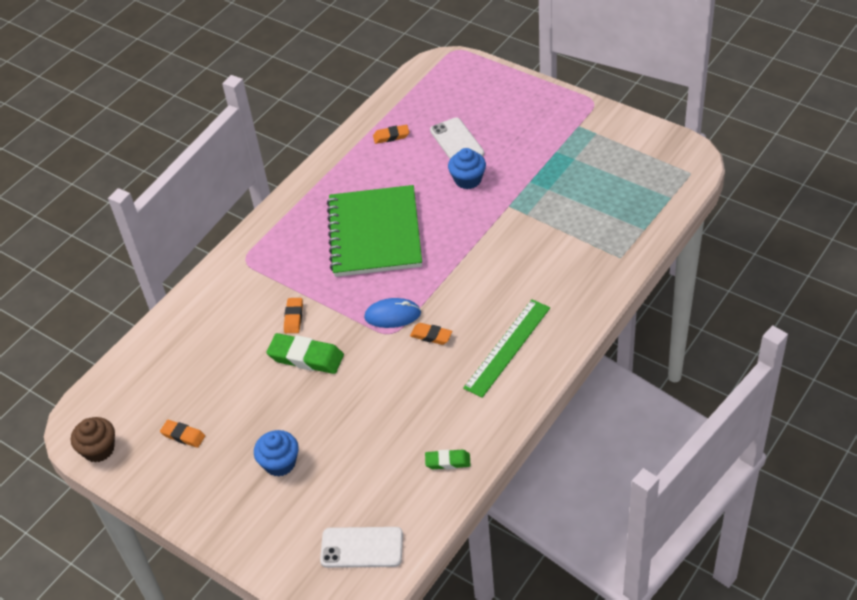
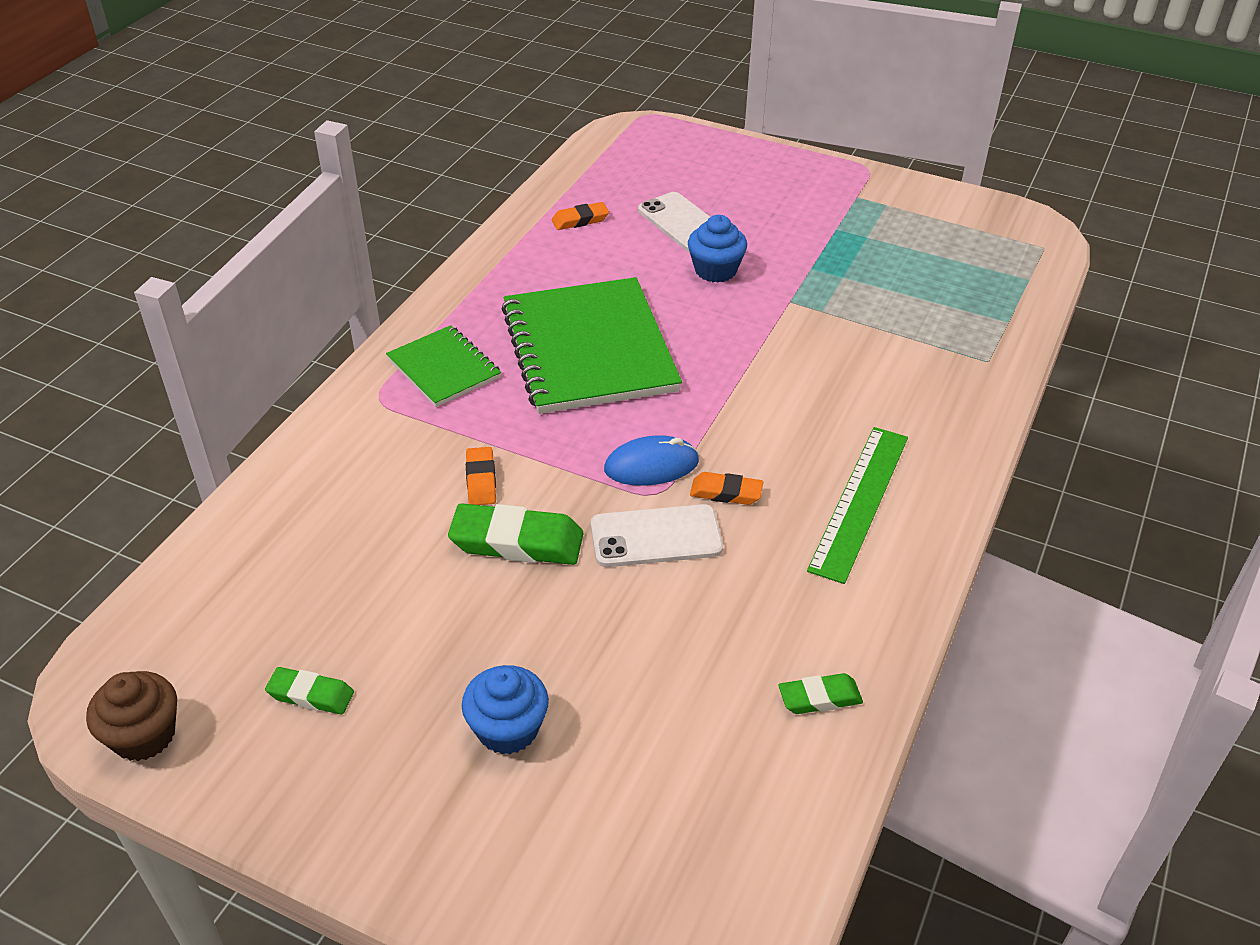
camera: 15 degrees left, 5 degrees down
(183, 435) = (311, 695): orange eraser -> green eraser
(286, 242) = (444, 368): none -> green notebook
(362, 547) = (705, 877): white phone -> white phone (656, 536)

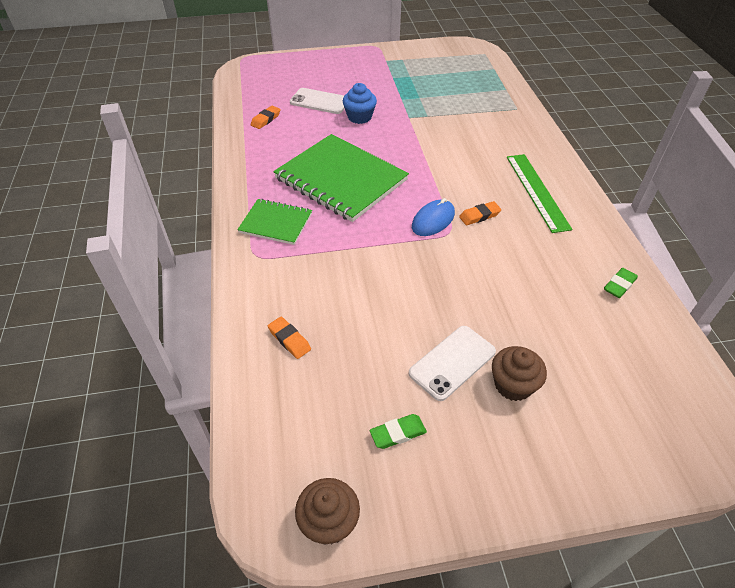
camera: 35 degrees left, 5 degrees up
(481, 480) = (360, 269): orange eraser -> orange eraser (289, 340)
(507, 729) = (513, 385): blue cupcake -> brown cupcake
(517, 542) = (412, 290): green eraser -> none
(656, 536) = (472, 252): white phone -> white phone (452, 362)

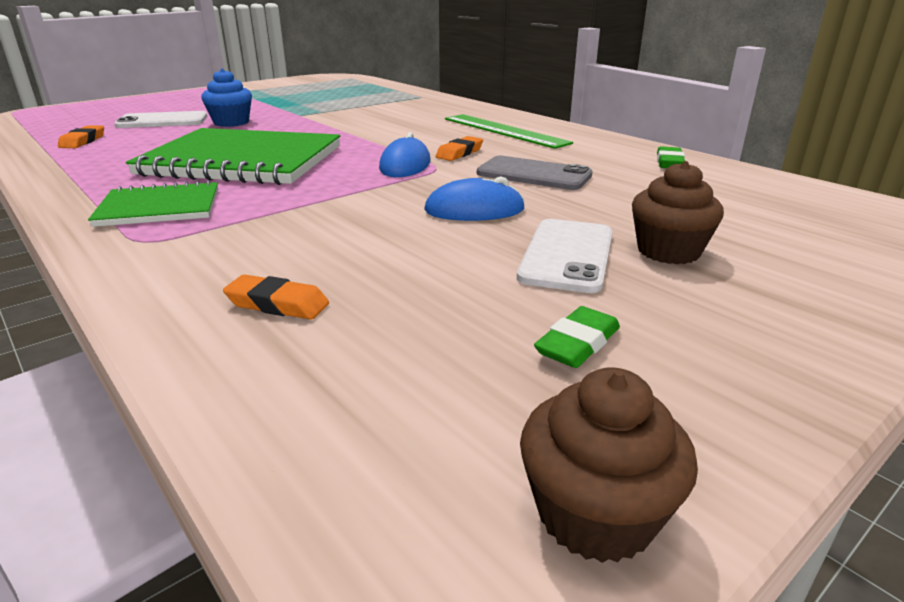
camera: 30 degrees left, 20 degrees down
(437, 293) = (474, 210): none -> blue mouse
(506, 264) = (533, 174): none -> grey phone

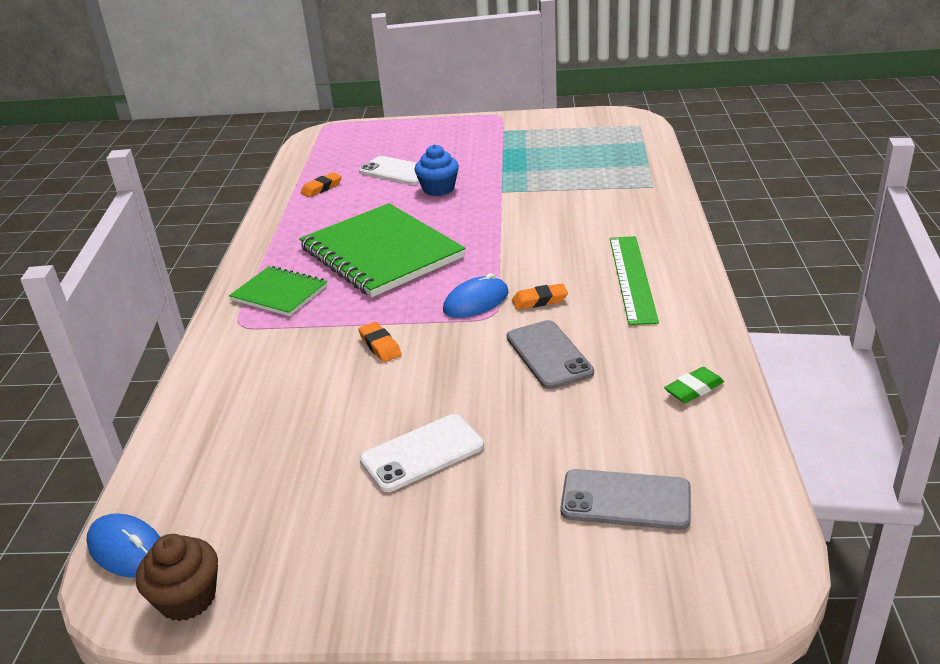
camera: 45 degrees right, 5 degrees up
(277, 304) = (235, 412): orange eraser -> orange eraser (380, 346)
(474, 210) = (440, 379): blue mouse -> blue mouse (127, 549)
(577, 344) = (315, 519): green eraser -> none
(668, 251) = (489, 484): brown cupcake -> none
(773, 221) = (625, 500): none -> grey phone

